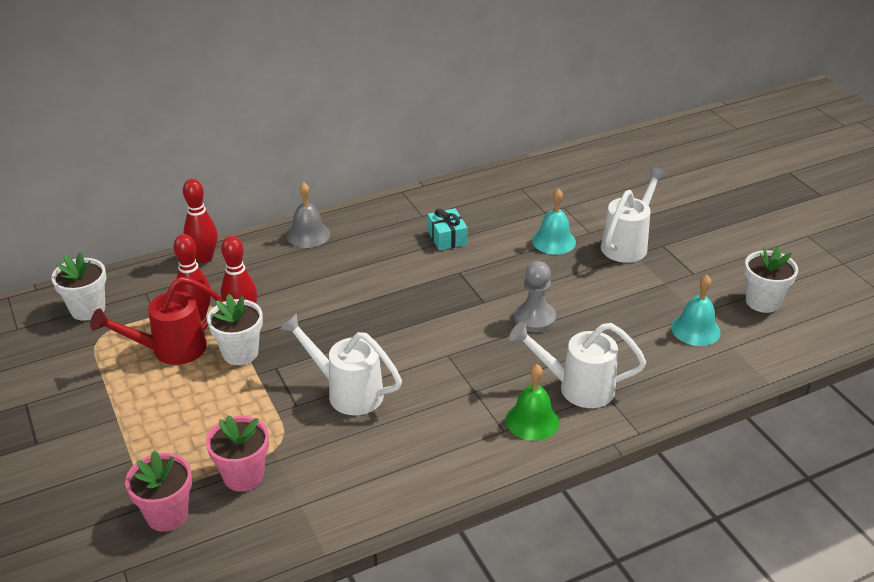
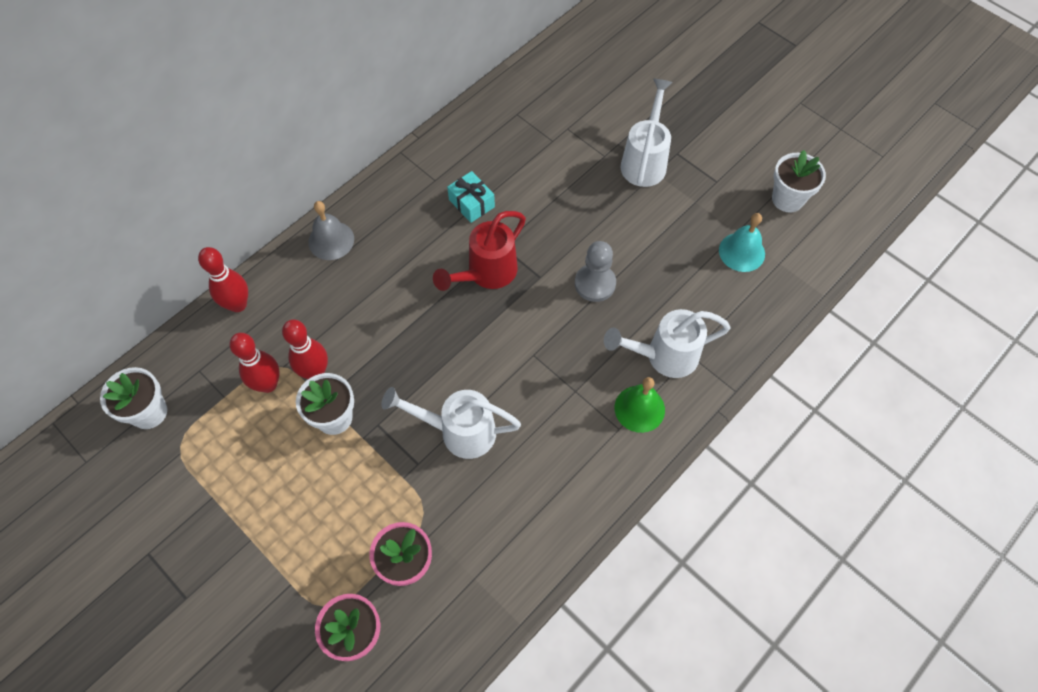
camera: 20 degrees left, 25 degrees up
(170, 350) = (262, 437): red watering can -> red watering can (486, 273)
(554, 241) = (575, 177): turquoise bell -> none

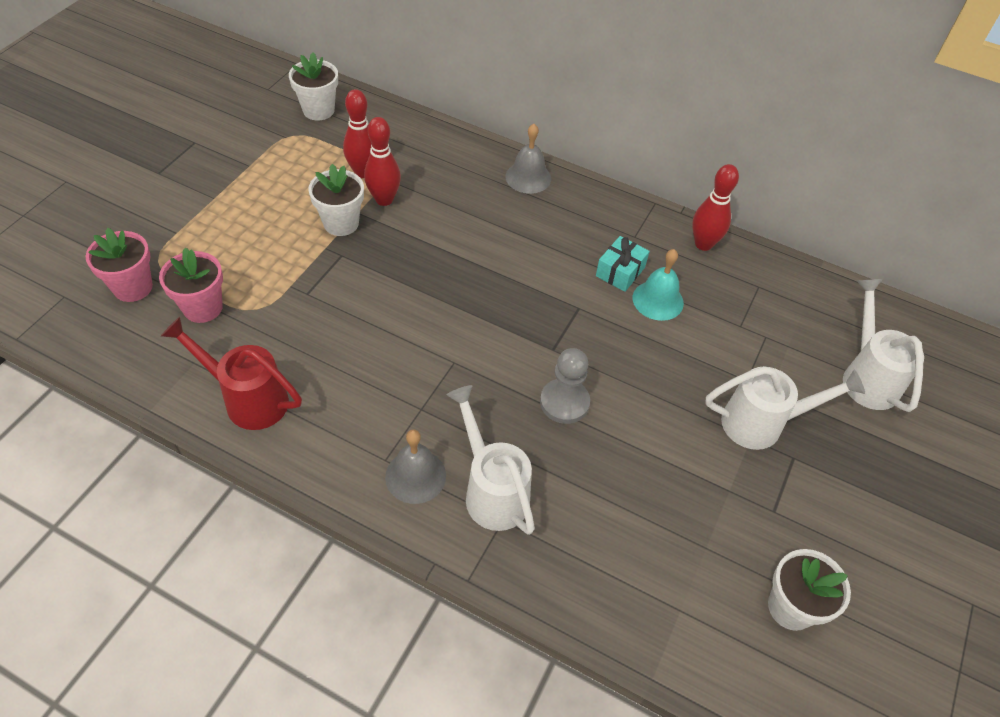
camera: 70 degrees right, 10 degrees down
(238, 304) = (436, 134): red bowling pin -> red bowling pin (703, 244)
(459, 431) = (348, 318): white watering can -> white watering can (867, 377)
(486, 273) = (538, 302): red watering can -> red watering can (248, 399)
(639, 408) = (415, 476): green bell -> grey bell
(741, 252) = (677, 558): turquoise bell -> turquoise bell (658, 300)

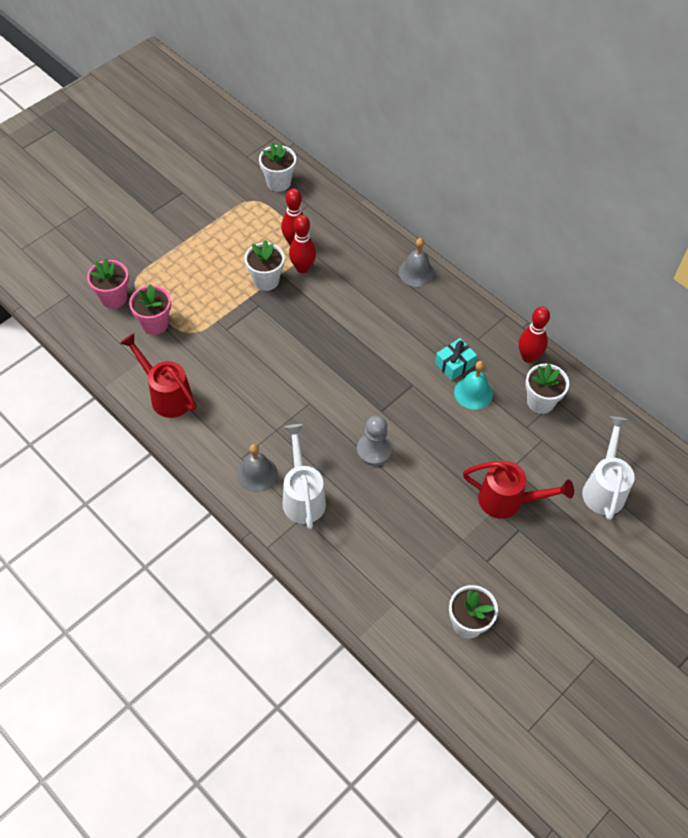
camera: 20 degrees right, 5 degrees up
(742, 292) = (540, 402): none -> white flower pot
(762, 423) = (507, 501): white watering can -> red watering can

